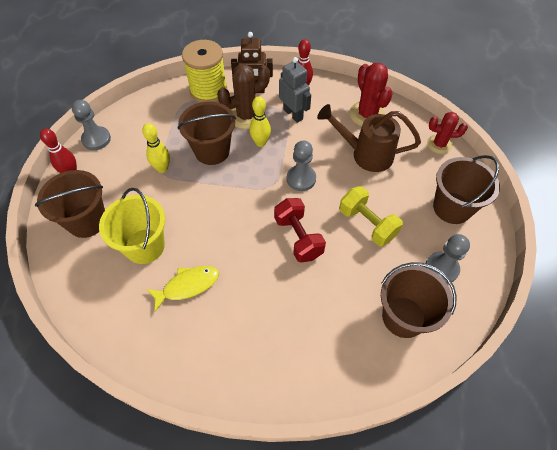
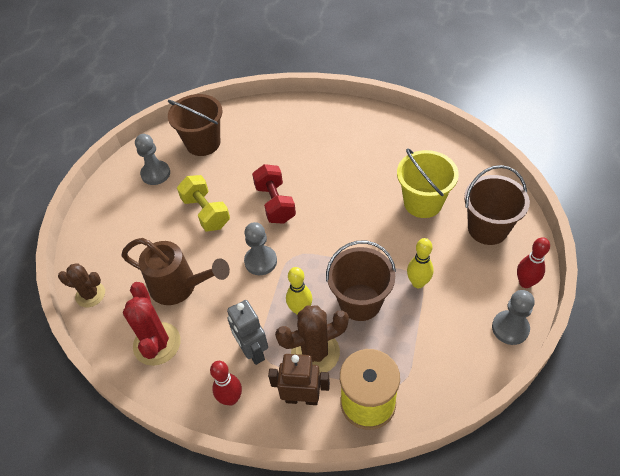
camera: 170 degrees left, 5 degrees down
(187, 286) = (378, 170): yellow fish -> none
(439, 144) = (90, 294): red cactus -> brown cactus
(452, 208) = (117, 223): brown bucket -> none

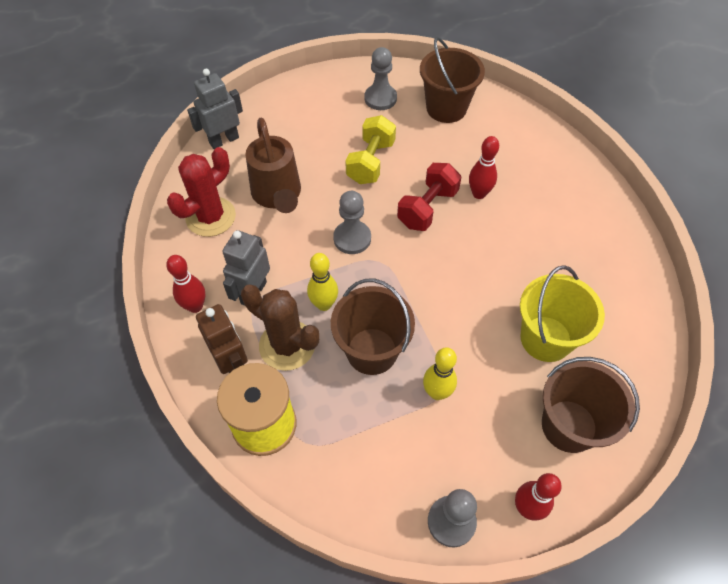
camera: 50 degrees right, 5 degrees up
(90, 294) = (224, 140): brown cactus -> grey robot
(289, 169) = (479, 194): none -> red bowling pin

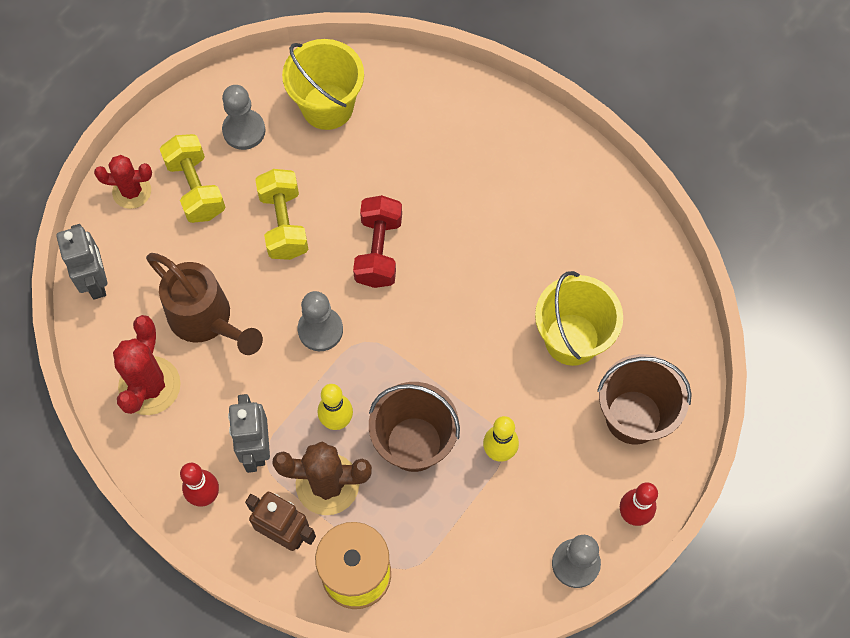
camera: 30 degrees left, 10 degrees up
(224, 140) = (96, 281): grey robot -> grey robot turned 135 degrees clockwise
(284, 101) = (132, 191): none -> red cactus
(326, 117) = (196, 188): none -> yellow dumbbell
(446, 108) = (327, 106): brown bucket -> yellow bucket
(479, 194) = (423, 204): red bowling pin -> none

